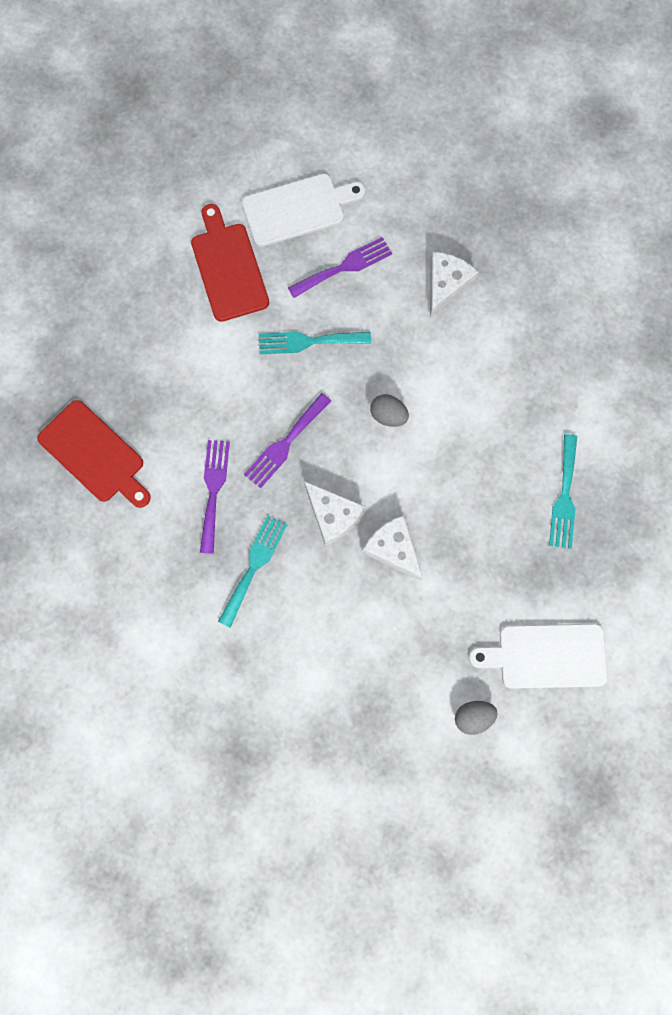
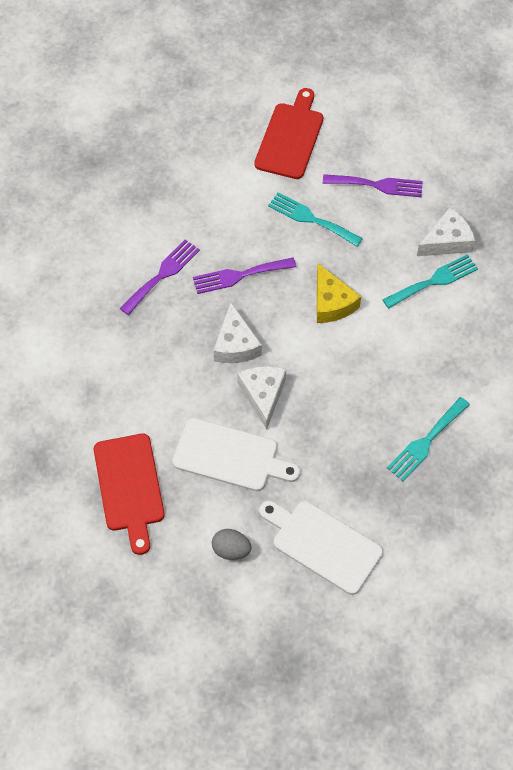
camera: 35 degrees right, 15 degrees down
(94, 454) = (98, 201): red cutting board -> red cutting board (129, 487)
(254, 566) = (151, 342): turquoise fork -> turquoise fork (434, 281)
(298, 209) = (373, 128): white cutting board -> white cutting board (230, 456)
(388, 415) = (331, 303): grey egg -> yellow cheese

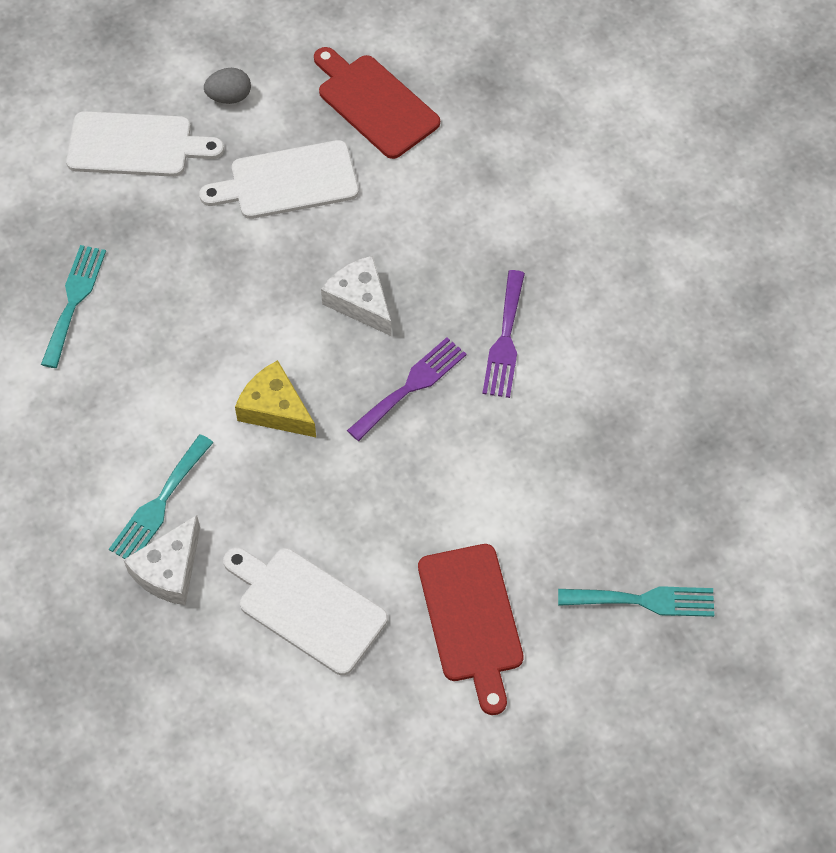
camera: 150 degrees right, 0 degrees up
(263, 395) = (292, 261): white cheese -> none
(311, 219) = (368, 509): turquoise fork -> turquoise fork (644, 600)
(377, 185) = (307, 607): purple fork -> white cutting board

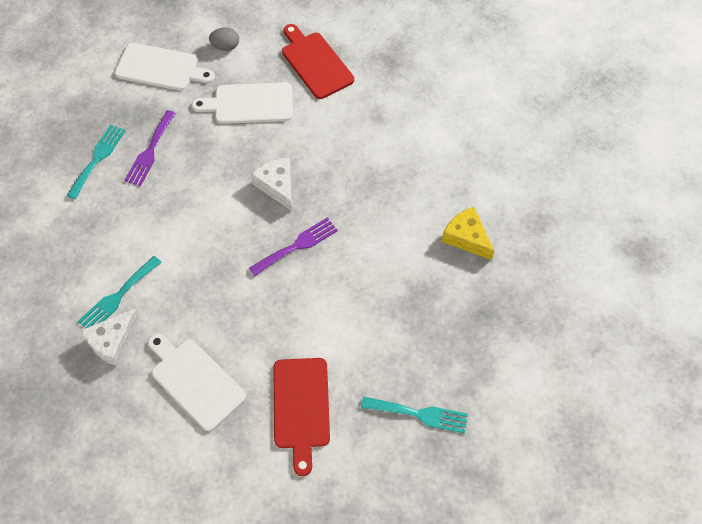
camera: 10 degrees right, 0 degrees up
(275, 409) = (206, 247): yellow cheese -> yellow cheese (466, 238)
(505, 340) = (365, 225): purple fork -> purple fork (150, 151)

